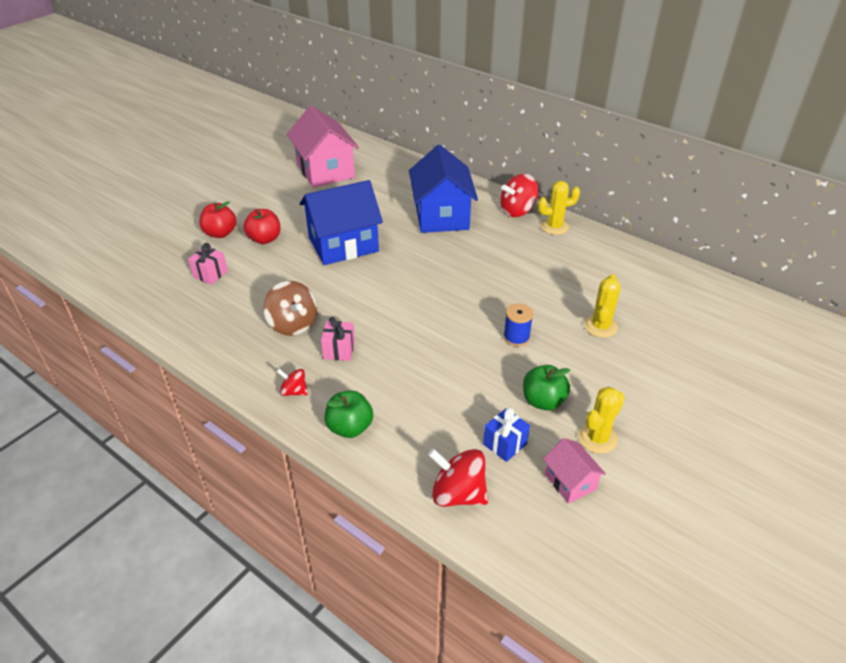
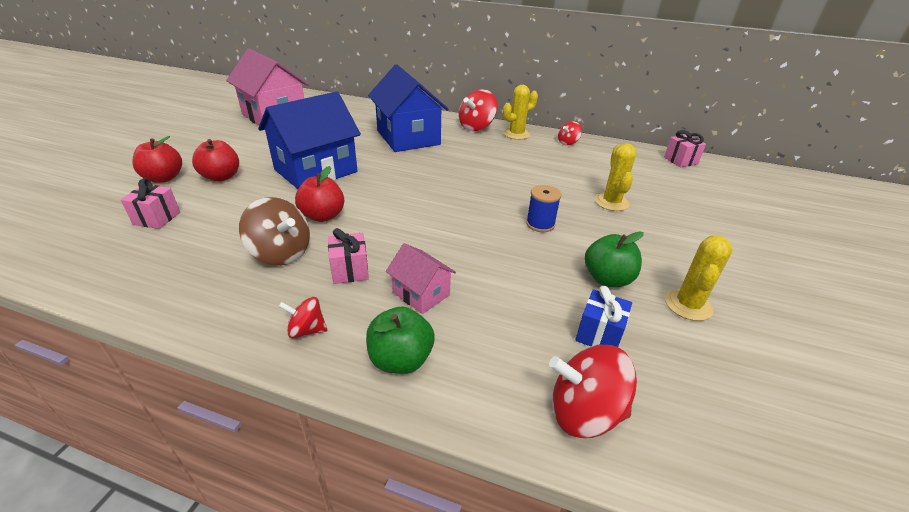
camera: 20 degrees left, 5 degrees down
(334, 294) = (323, 216): none -> red apple
(570, 482) = (698, 360): pink house -> pink house (421, 293)
(604, 246) = (568, 142): none -> red spinning top
(715, 289) = (680, 161): none -> pink gift

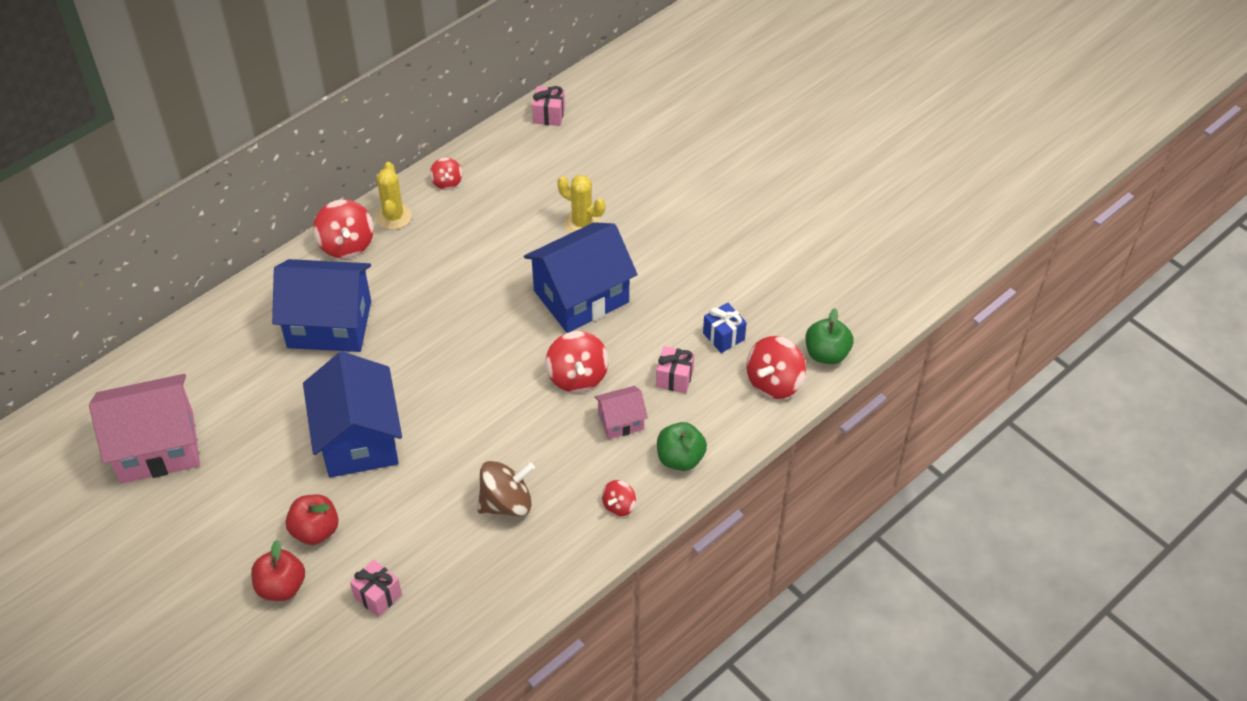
camera: 60 degrees left, 15 degrees up
(323, 216) = (462, 456): red apple -> none
(350, 270) = (563, 459): pink gift -> pink gift (674, 378)
(453, 249) = (577, 376): none -> red spinning top
(540, 224) = (581, 296): blue spool -> blue house
(607, 279) = (676, 295): green apple -> green apple (826, 354)
(688, 305) = (729, 267): yellow cactus -> none

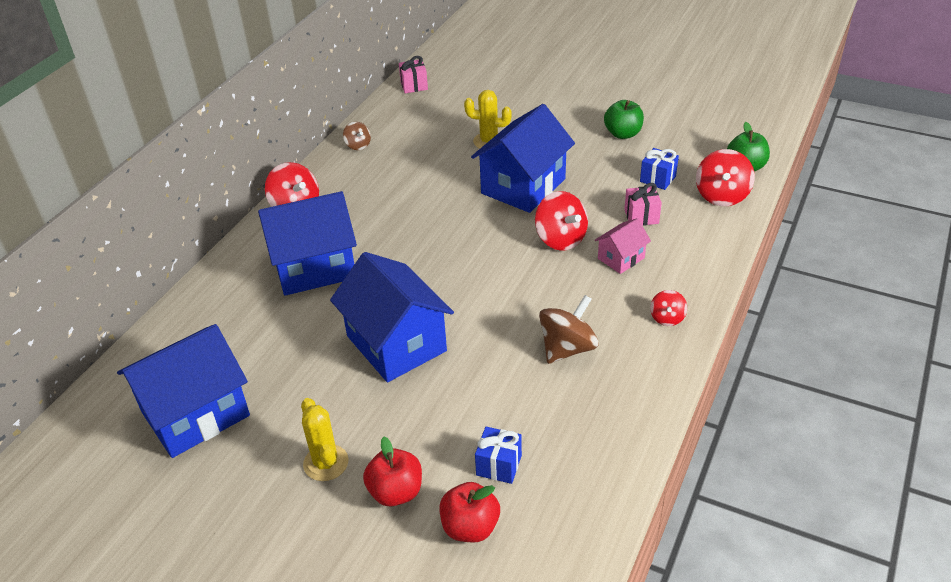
camera: 20 degrees left, 10 degrees down
(157, 447) = (195, 414): pink house -> blue house
(315, 530) = (400, 431): red apple -> red apple (470, 527)
(378, 596) = (499, 465): pink gift -> blue gift
(393, 216) = (326, 179): yellow cactus -> yellow cactus (326, 463)
(447, 182) = (358, 145): red spinning top -> brown spinning top
(680, 458) = (690, 268): green apple -> green apple (623, 134)

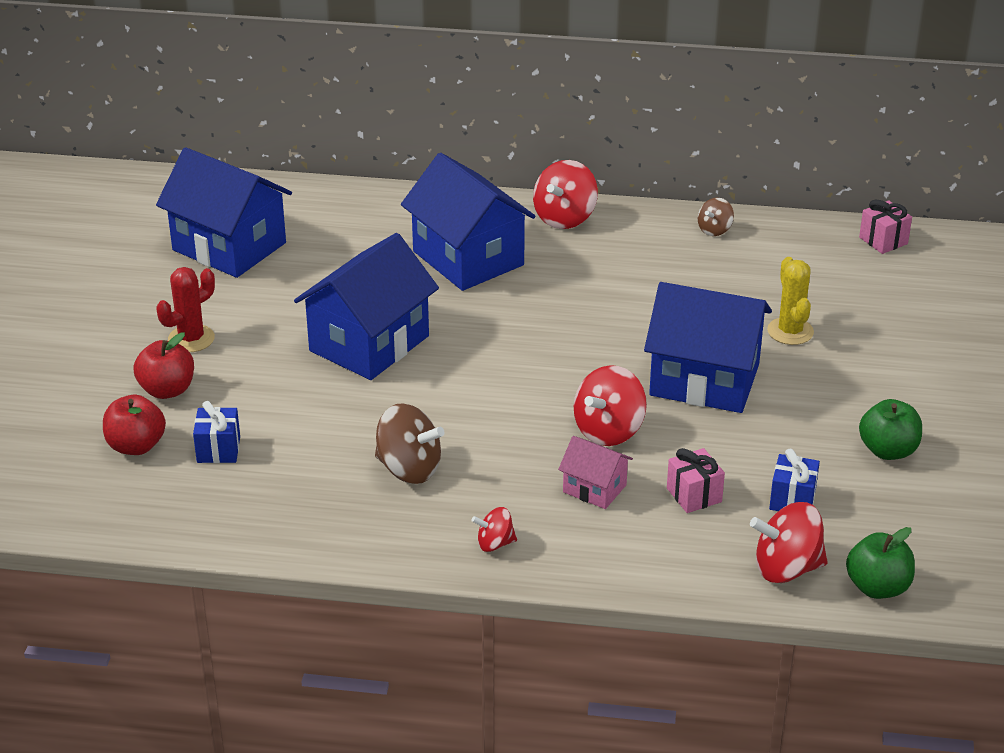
camera: 70 degrees right, 5 degrees down
(326, 463) = (191, 339): yellow cactus -> red cactus

